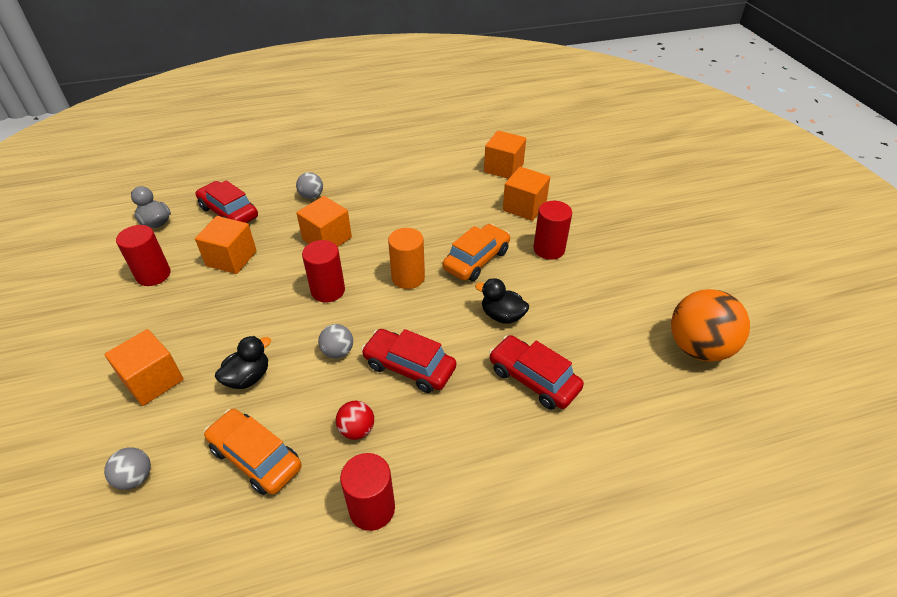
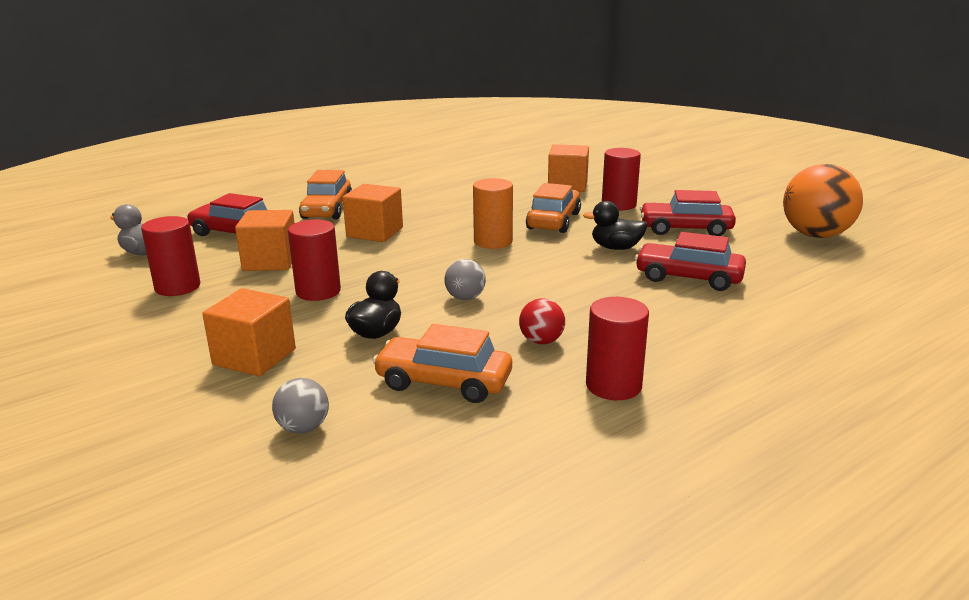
camera: 20 degrees left, 20 degrees down
(311, 196) = (327, 209): grey ball -> orange car
(328, 290) = (411, 263): red cylinder -> red cylinder (318, 291)
(409, 367) = (555, 293): red car -> red car (685, 229)
(503, 168) = (522, 167): orange cube -> none

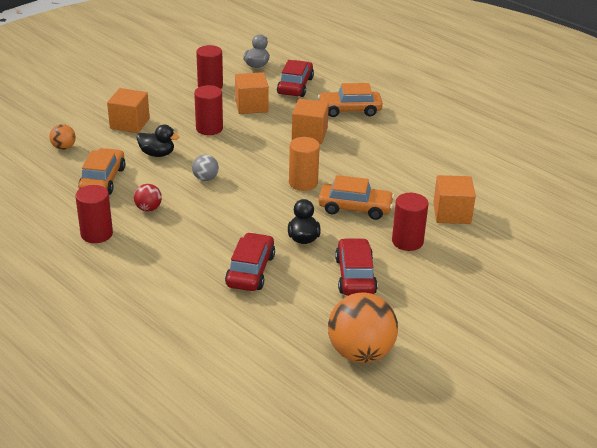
camera: 80 degrees right, 10 degrees up
(303, 428) = (64, 147): grey ball -> orange ball

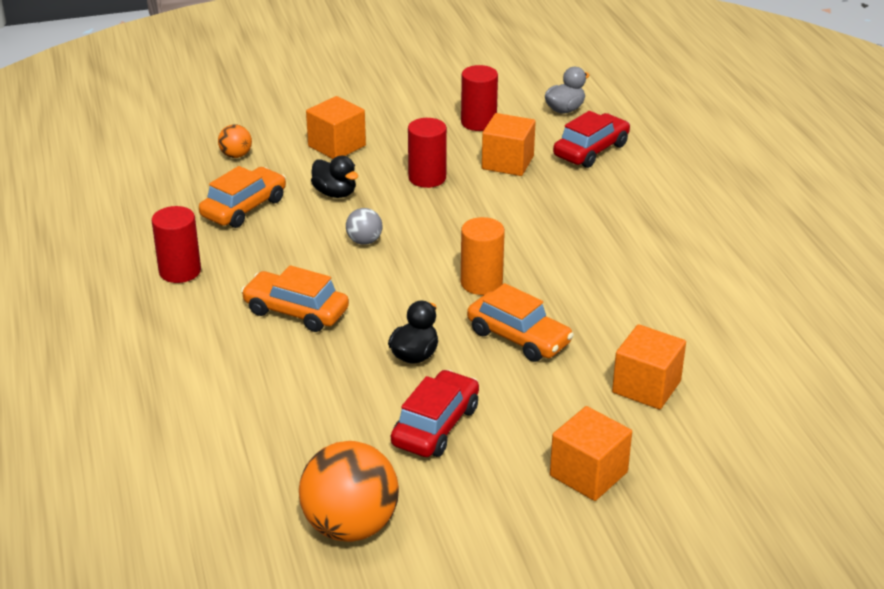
camera: 30 degrees right, 0 degrees up
(148, 209) = (264, 259): red ball -> none
(250, 270) = (313, 374): red car -> none
(309, 134) = (549, 221): orange cube -> orange cube (588, 474)
(349, 110) = (635, 203): orange car -> orange car (296, 311)
(407, 241) = (547, 404): red cylinder -> none

